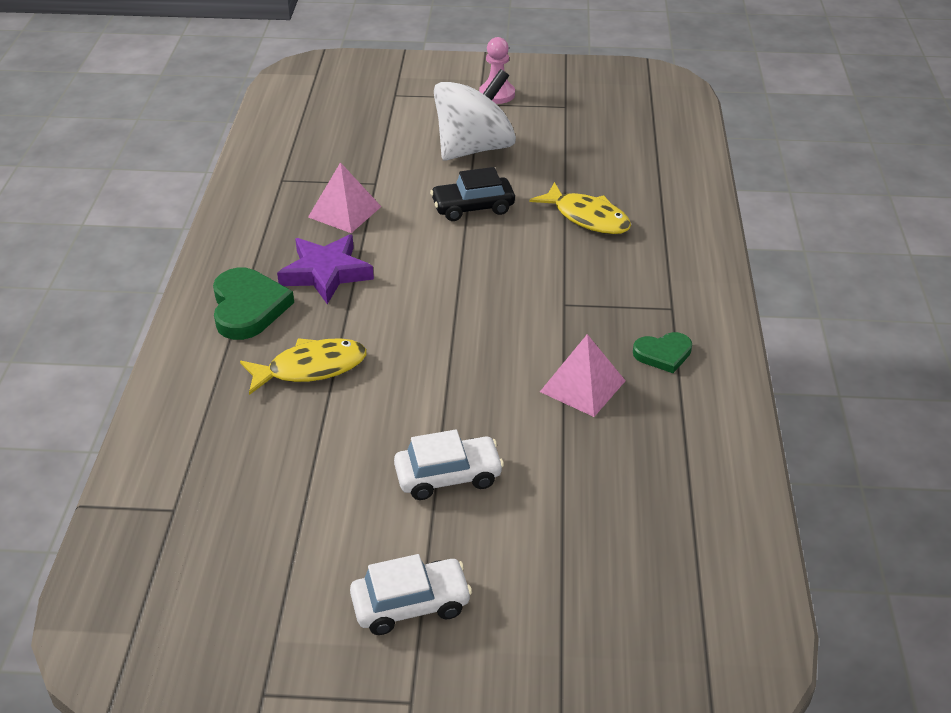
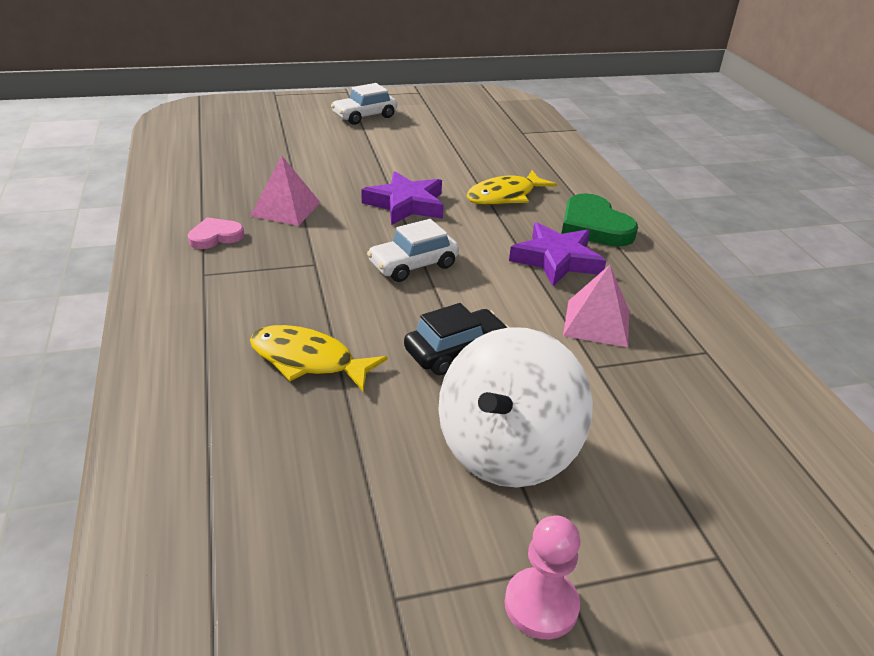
camera: 160 degrees right, 5 degrees down
(438, 372) = (406, 204): none -> purple star
(448, 476) = (368, 157): white car -> white car (413, 265)
(663, 354) = (215, 236): green heart -> pink heart

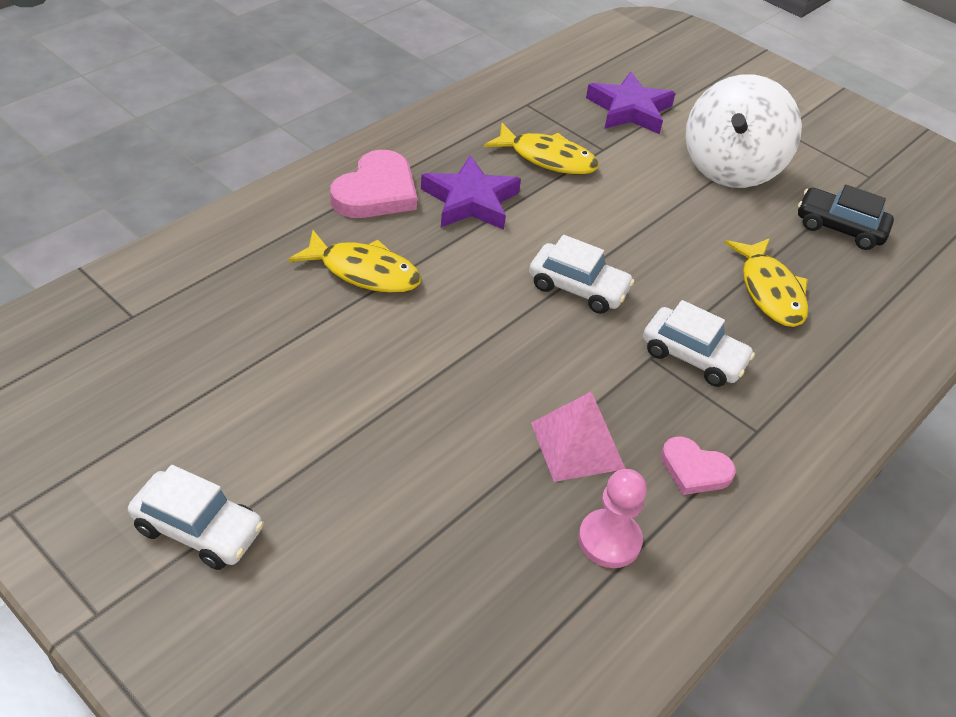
camera: 125 degrees left, 10 degrees up
(293, 281) = (693, 356): none -> white car
(406, 204) = (462, 344): purple star -> purple star (629, 110)
(456, 352) = (667, 218): black car -> black car (839, 228)
(506, 450) = (730, 168): white spinning top -> white spinning top turned 120 degrees clockwise
(541, 605) = (810, 131): pink pawn -> pink pawn (609, 540)
(594, 226) = (376, 192): green heart -> pink heart
(597, 323) = (547, 158): pink pyramid -> yellow fish

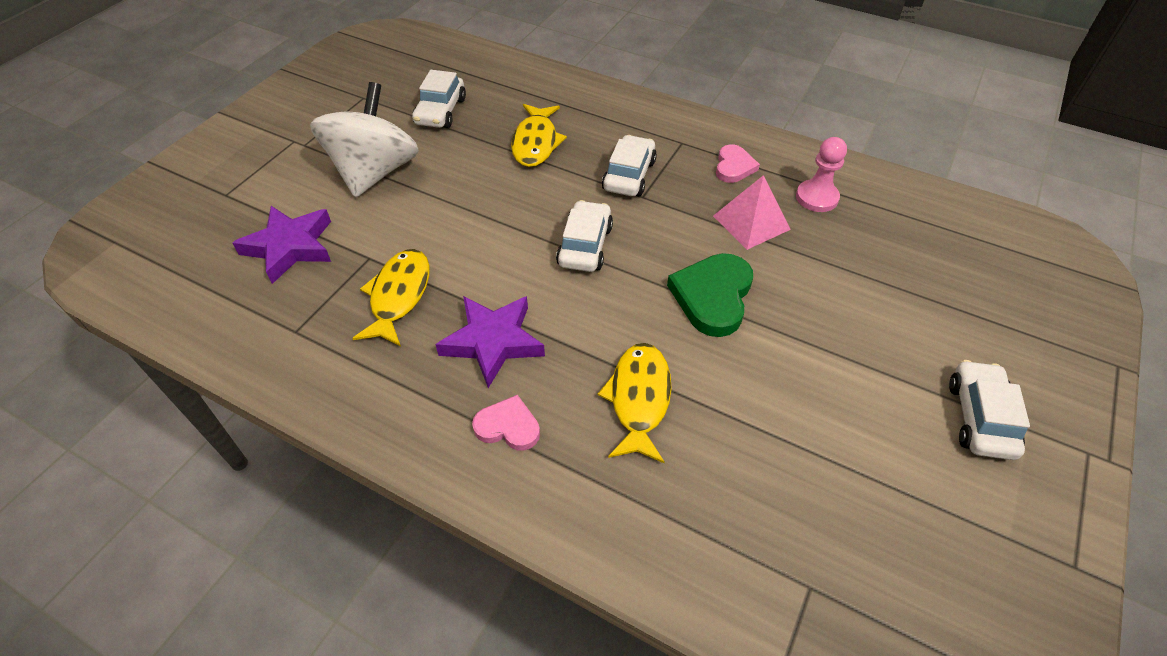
camera: 100 degrees left, 5 degrees up
(376, 192) = (508, 426): pink heart -> pink heart, size x0.60
(467, 365) = (712, 296): none -> green heart
(730, 168) = (375, 172): white spinning top -> white spinning top turned 90 degrees counterclockwise
(770, 291) = (536, 143): yellow fish -> yellow fish turned 120 degrees clockwise
(839, 228) = (440, 111): black car -> white car

